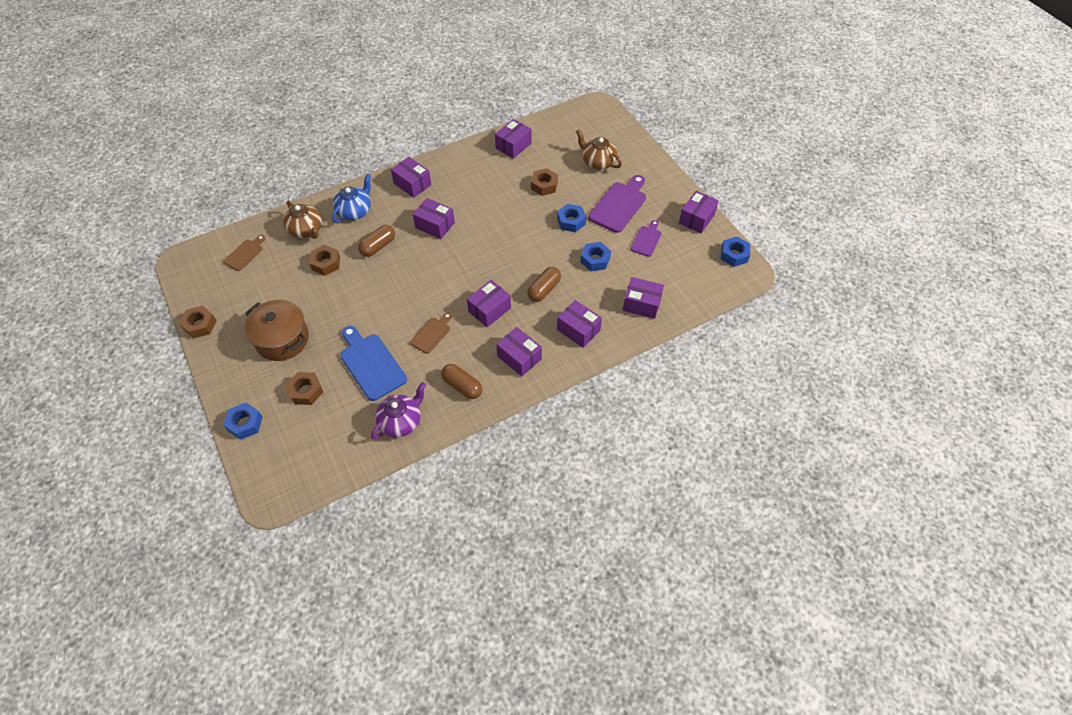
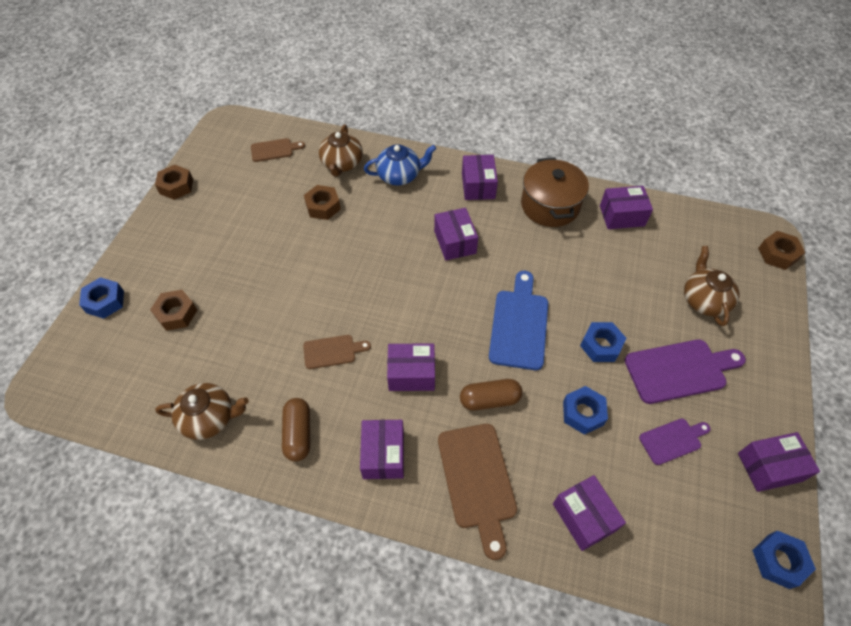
camera: 45 degrees right, 0 degrees up
(282, 339) = (214, 249): brown pot -> brown pot (550, 205)
(371, 364) = (251, 335): blue cutting board -> blue cutting board (519, 324)
(378, 246) = (382, 224): brown capsule -> none
(401, 421) = (209, 418): purple teapot -> brown teapot
(544, 185) = (612, 282): brown nut -> brown nut (777, 254)
(578, 330) = (477, 481): purple box -> brown cutting board

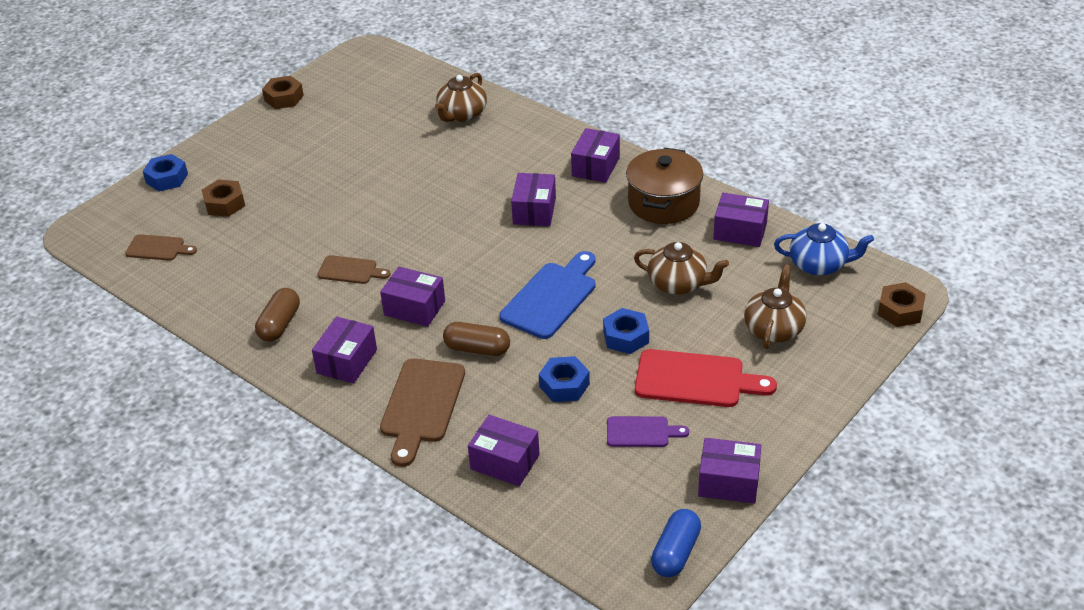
camera: 25 degrees right, 15 degrees down
(209, 418) = (208, 291): brown teapot -> brown teapot (678, 284)
(274, 150) = (400, 86): brown cutting board -> brown cutting board (158, 248)
(323, 206) = (418, 148): brown nut -> none
(399, 176) = (516, 138): blue teapot -> blue teapot (819, 265)
(584, 517) = (505, 462): purple box -> purple box turned 60 degrees counterclockwise
(680, 370) = (696, 380): purple cutting board -> red cutting board
(778, 561) = (676, 552): blue nut -> blue capsule

